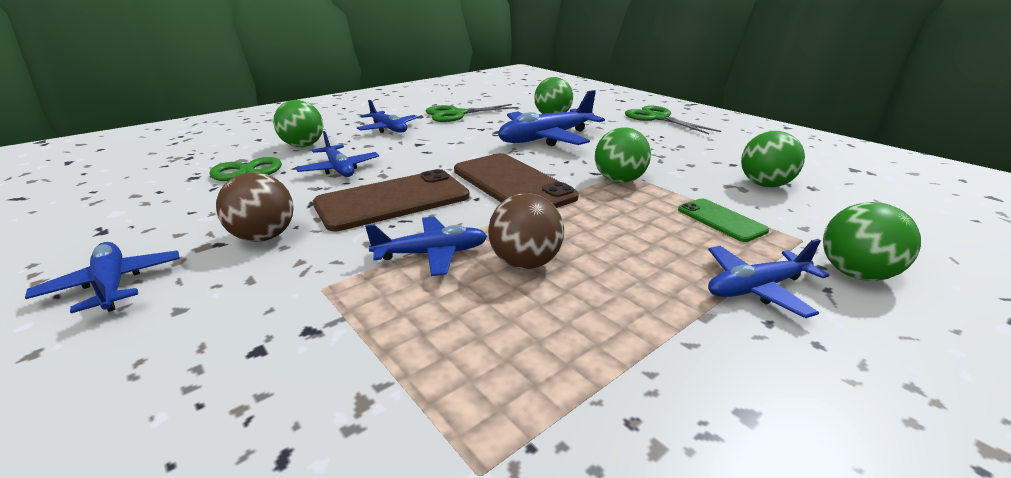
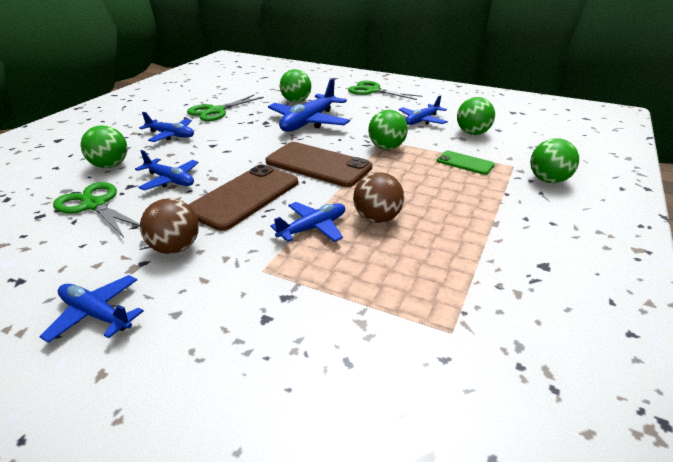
camera: 25 degrees left, 5 degrees up
(756, 288) = (509, 201): blue plane -> blue plane (422, 120)

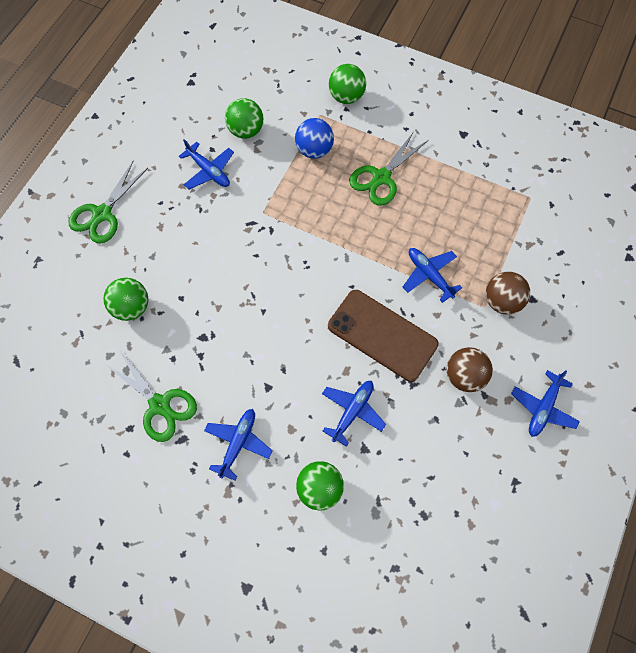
camera: 90 degrees left, 35 degrees up
(94, 205) = (403, 470): green scissors -> green scissors (381, 178)
(308, 122) = (206, 288): blue plane -> none
(318, 165) = (318, 274): brown phone -> none
(377, 218) = (413, 228): brown ball -> brown ball (501, 301)
(386, 147) = (279, 211): green ball -> none
(465, 163) = (314, 150): green phone -> blue ball

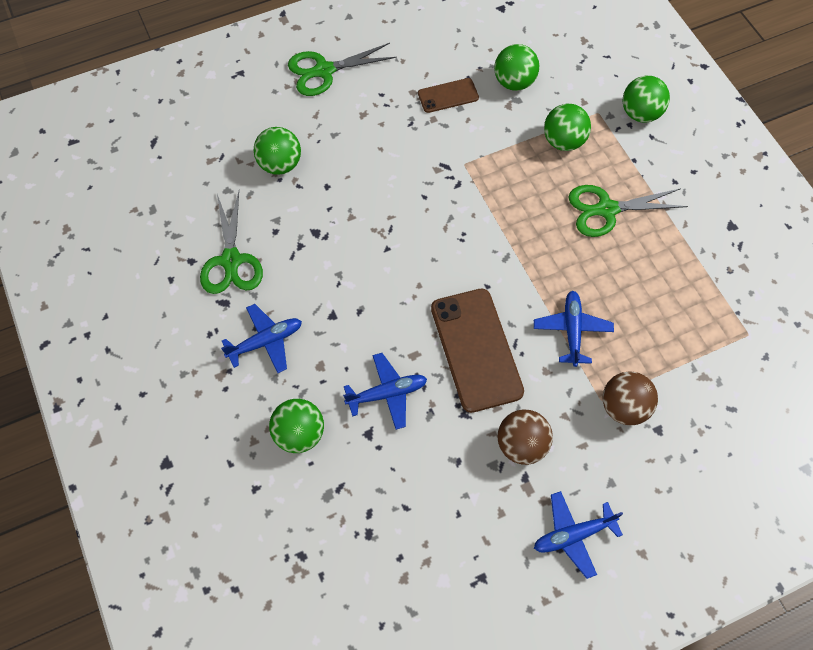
camera: 40 degrees right, 5 degrees down
(209, 171) = (448, 96): blue plane -> brown phone
(314, 150) = (563, 141): blue ball -> green ball

